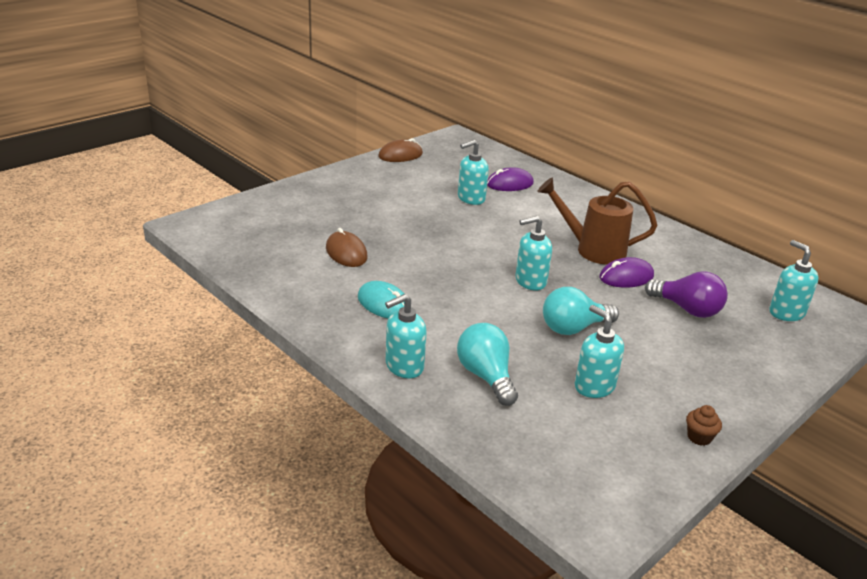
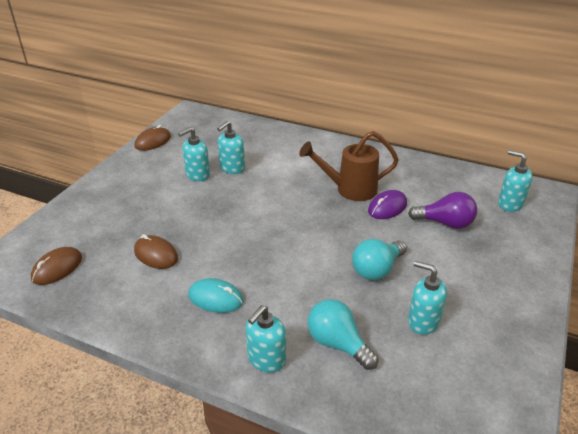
camera: 20 degrees left, 5 degrees up
(247, 239) = (57, 268): none -> brown mouse
(509, 184) = (255, 145): purple mouse -> none
(530, 281) = (320, 235): turquoise soap dispenser -> turquoise soap dispenser (197, 175)
(699, 437) = (522, 341): brown cupcake -> none

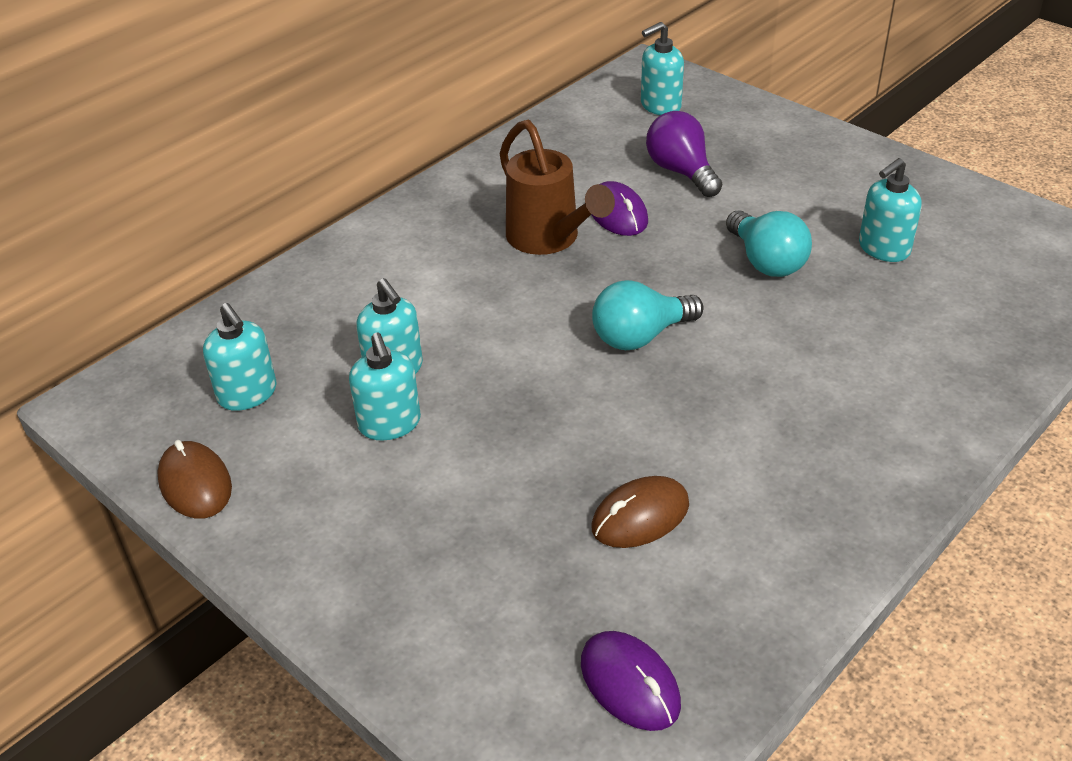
camera: 70 degrees left, 5 degrees up
(57, 268) = (629, 684): brown mouse -> purple mouse
(215, 298) = (786, 448): turquoise mouse -> none
(266, 359) = (933, 411): turquoise soap dispenser -> turquoise soap dispenser (248, 394)
(338, 344) = (912, 334): turquoise light bulb -> turquoise light bulb (640, 336)
(350, 189) = (549, 239): brown watering can -> brown watering can turned 45 degrees counterclockwise
(445, 223) = (681, 172): purple light bulb -> purple light bulb turned 60 degrees counterclockwise

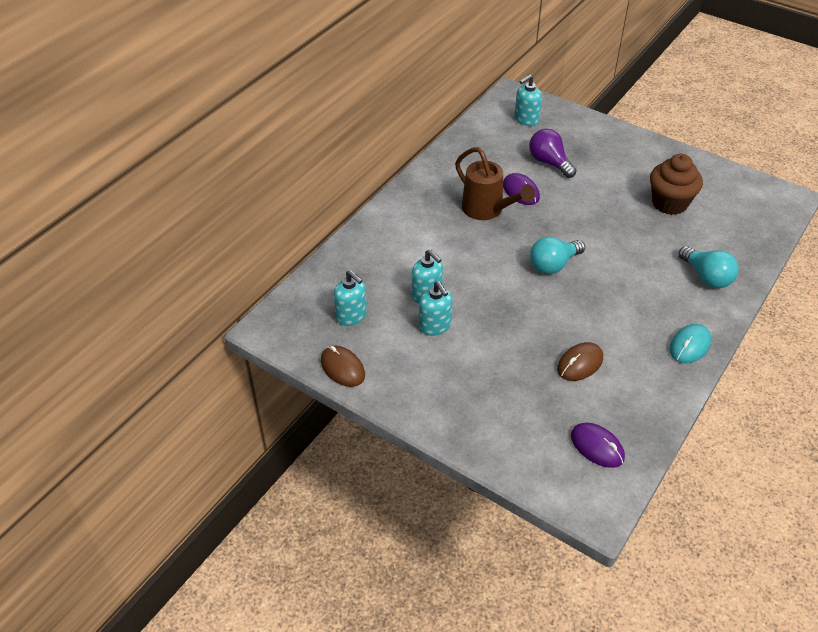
camera: 10 degrees left, 5 degrees up
(766, 261) = (609, 215): turquoise light bulb -> turquoise light bulb (706, 277)
(867, 501) = (689, 345): none -> turquoise mouse
(883, 249) = (669, 203): turquoise soap dispenser -> brown cupcake

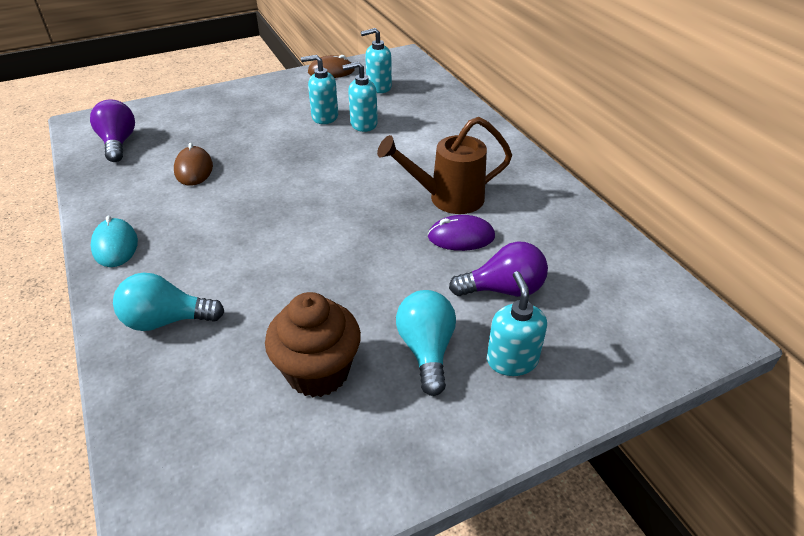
camera: 120 degrees right, 5 degrees down
(526, 119) = (627, 314): turquoise soap dispenser -> turquoise soap dispenser (512, 360)
(553, 265) = (321, 207): turquoise light bulb -> turquoise light bulb (426, 350)
(597, 447) = (118, 143): purple mouse -> purple light bulb

